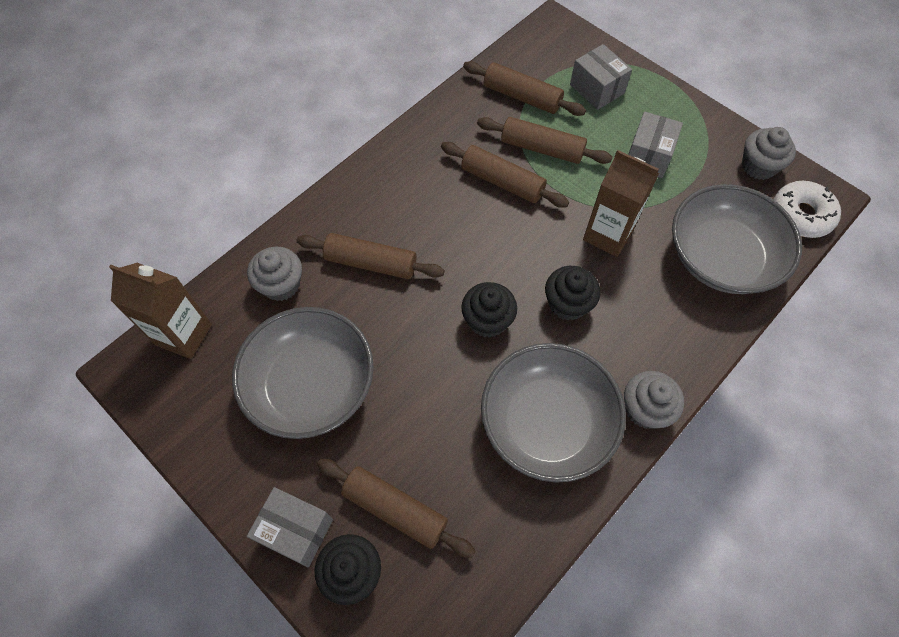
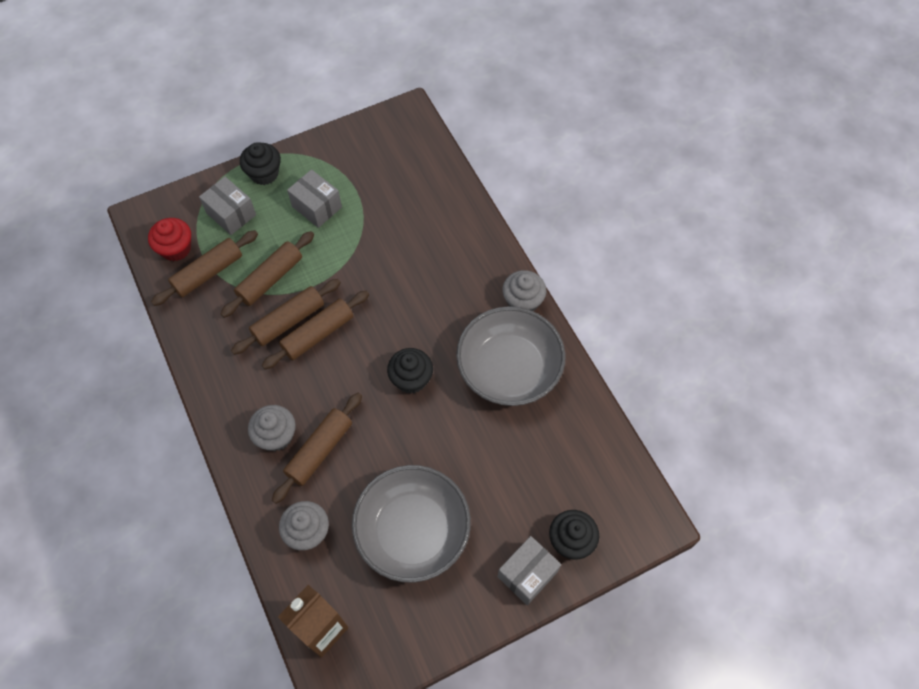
camera: 70 degrees left, 0 degrees up
(395, 509) = (536, 496): brown rolling pin -> brown rolling pin (318, 334)
(535, 62) = (176, 248): none -> red cupcake
(567, 304) = (421, 317): black cupcake -> black cupcake (264, 173)
(597, 89) = (231, 214): grey box -> grey box turned 60 degrees clockwise
(608, 235) = (374, 265): brown carton -> none
(721, 257) = (427, 200): grey bowl -> none
(758, 166) = (362, 140): grey cupcake -> grey cupcake (276, 436)
(801, 215) = (416, 135): white donut -> none

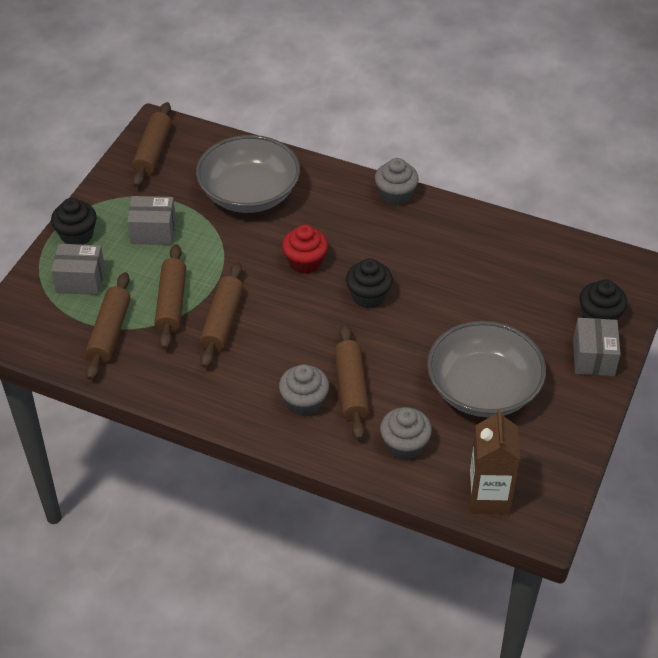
camera: 40 degrees left, 15 degrees down
(176, 248) = (58, 334): red cupcake -> red cupcake (305, 262)
(318, 334) = (258, 315): brown rolling pin -> brown rolling pin (153, 152)
(509, 369) = (435, 243): grey bowl -> grey bowl (249, 194)

